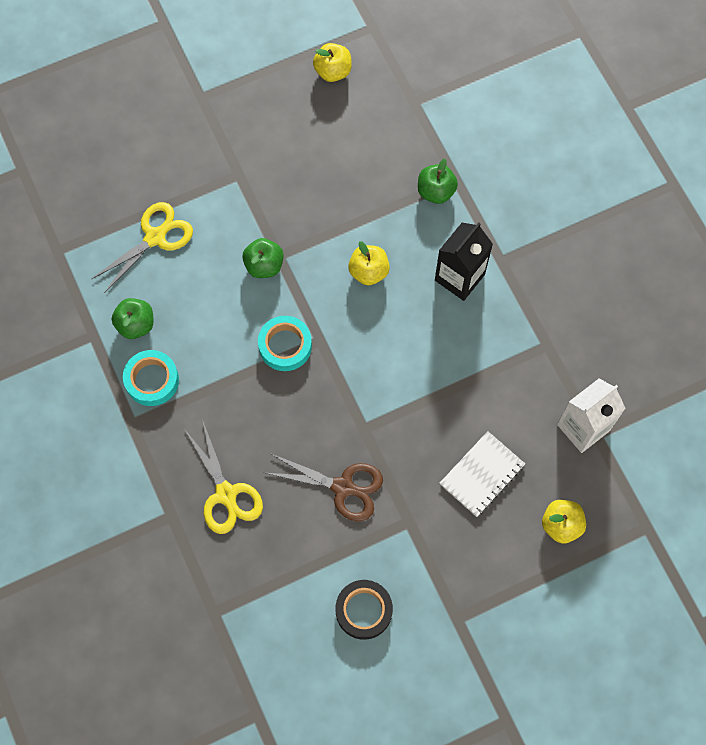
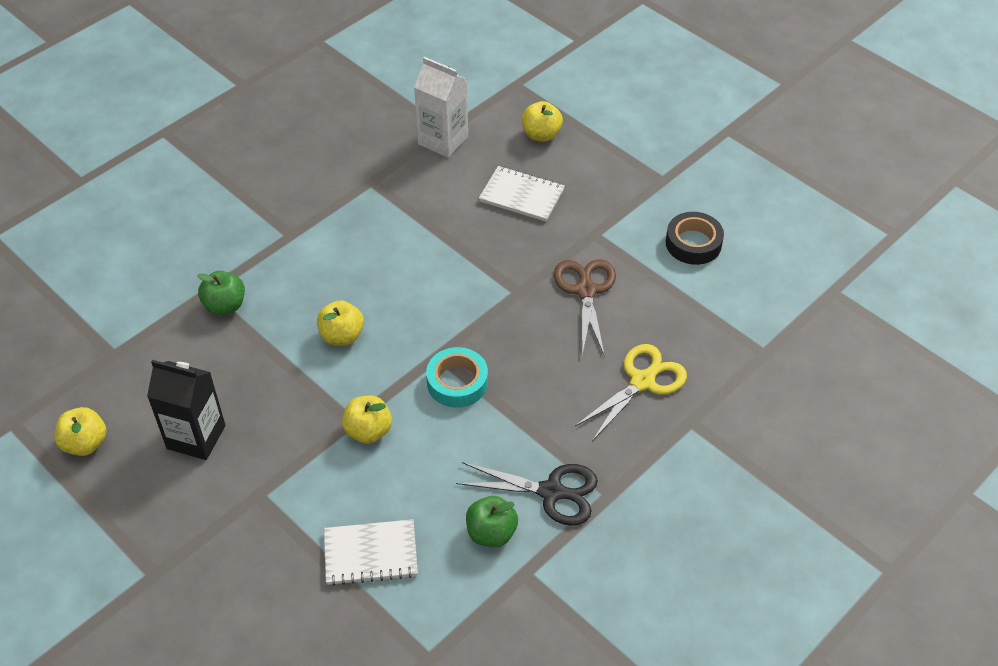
camera: 110 degrees left, 20 degrees down
(152, 380) = (551, 492): turquoise tape -> black scissors
(155, 237) = (370, 554): yellow scissors -> white notebook
(264, 265) = (368, 431): green apple -> yellow apple
(459, 277) = (321, 261): black carton -> black carton (196, 437)

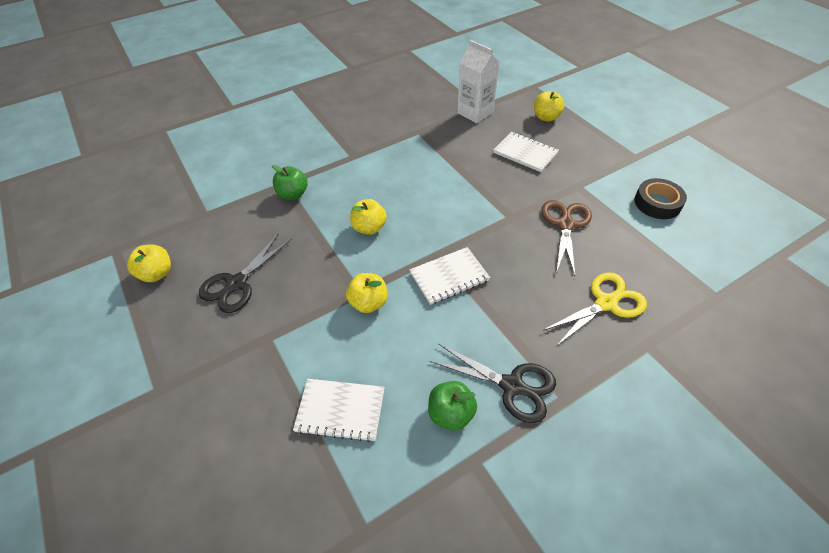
camera: 15 degrees right, 0 degrees up
(196, 437) = (237, 283): black carton -> black scissors
(457, 382) = (449, 277): turquoise tape -> white notebook

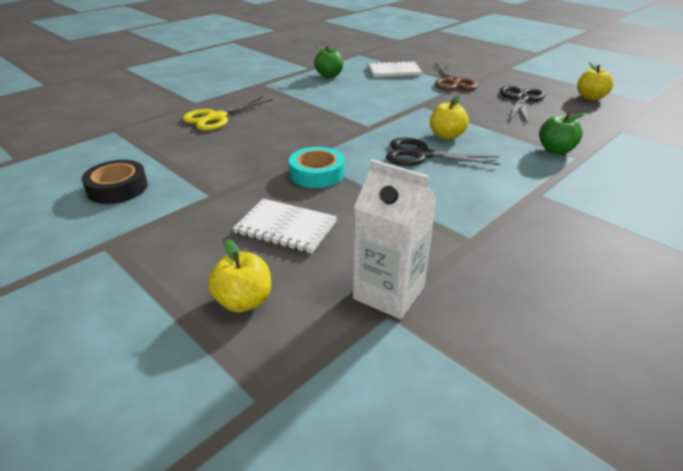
camera: 165 degrees right, 15 degrees down
(368, 303) = (409, 101): yellow apple -> none
(449, 277) = (352, 117): white notebook -> none
(499, 196) = (317, 173): none -> turquoise tape
(512, 386) = (293, 85): black scissors -> black scissors (421, 155)
(565, 224) = (240, 158): brown scissors -> brown scissors (452, 82)

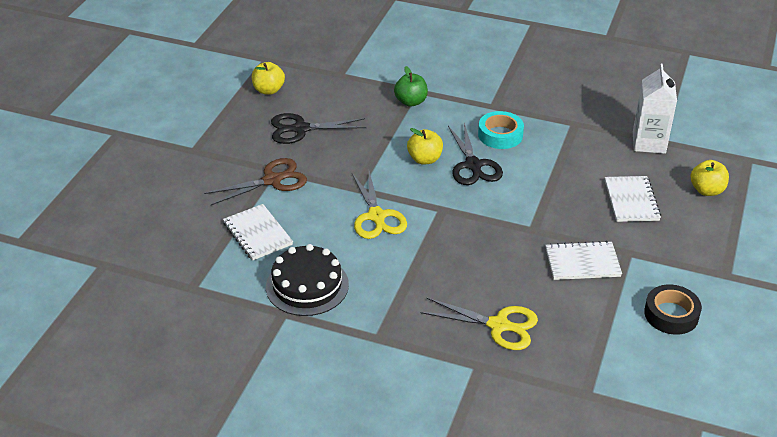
camera: 115 degrees left, 5 degrees up
(233, 167) = (582, 262): none -> white notebook
(317, 173) = (551, 211): turquoise tape -> turquoise tape (500, 135)
(329, 75) = (307, 285): green apple -> black cake
(380, 104) = (376, 216): none -> yellow scissors

